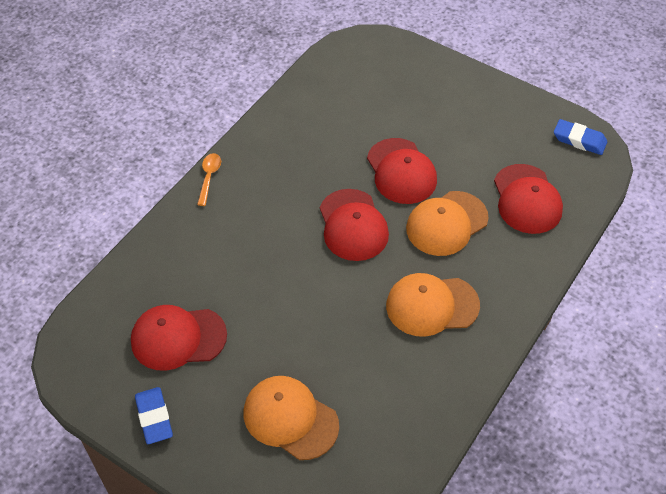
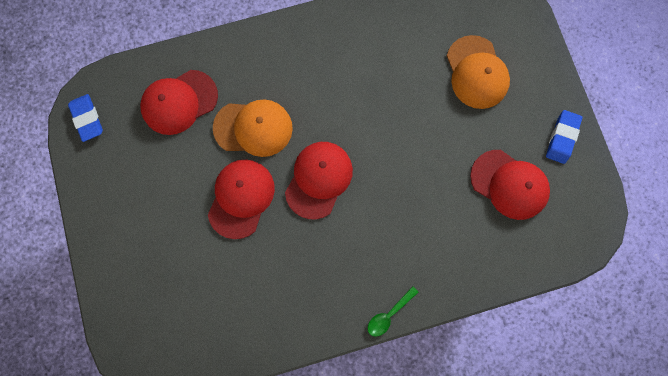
camera: 140 degrees left, 25 degrees up
(209, 177) = (389, 314): orange spoon -> green spoon
(432, 305) = (323, 77): orange cap -> none
(527, 199) = (179, 102): red cap -> red cap turned 150 degrees counterclockwise

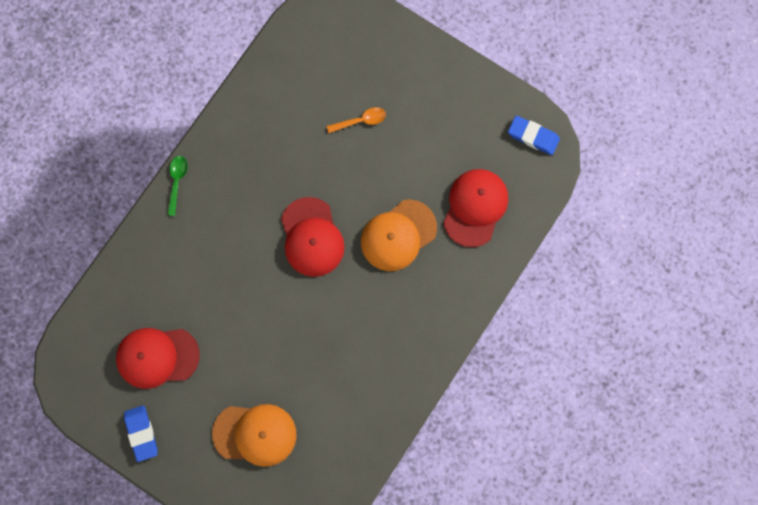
camera: 140 degrees right, 0 degrees up
(201, 241) = (361, 121): none -> orange spoon
(241, 198) = (359, 175): red cap -> none
(476, 72) = (255, 434): orange cap -> orange cap turned 150 degrees clockwise

